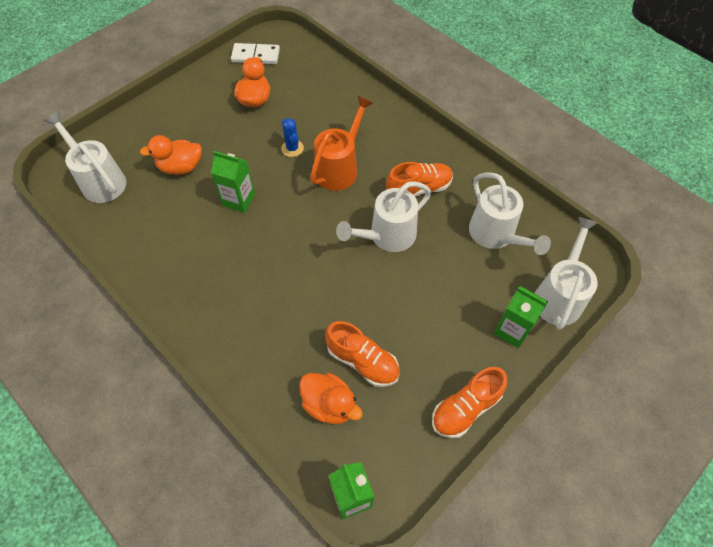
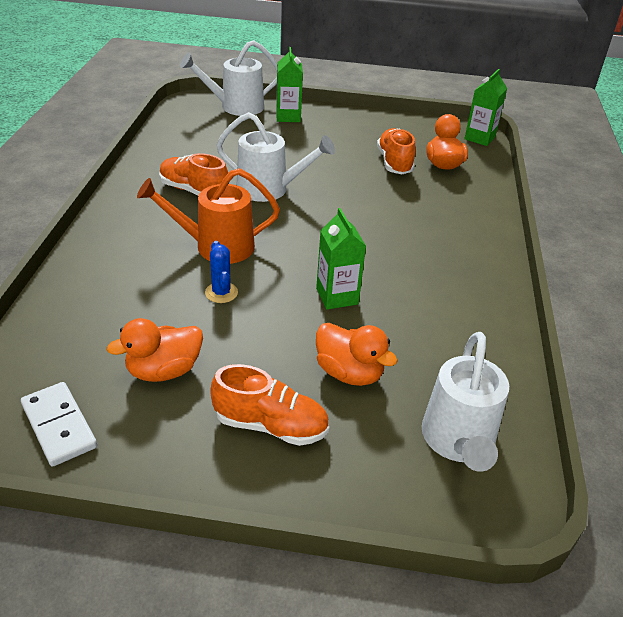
camera: 130 degrees left, 20 degrees down
(292, 148) = (221, 293): blue cactus -> blue cactus turned 45 degrees counterclockwise
(465, 408) = (368, 118): orange shoe -> orange shoe (271, 425)
(496, 235) = (206, 141): white watering can -> none

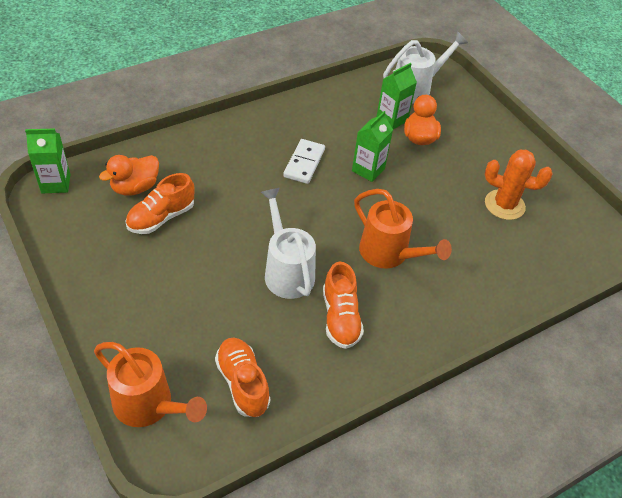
camera: 130 degrees left, 10 degrees up
(59, 426) = (577, 218): white domino -> white domino (304, 163)
(164, 370) = (504, 205): orange duck -> orange cactus
(221, 293) = (426, 221): blue cactus -> none
(235, 107) = (149, 406): white watering can -> orange watering can
(271, 425) = (482, 148): orange shoe -> orange shoe (242, 383)
(288, 116) = (132, 343): green carton -> green carton (392, 119)

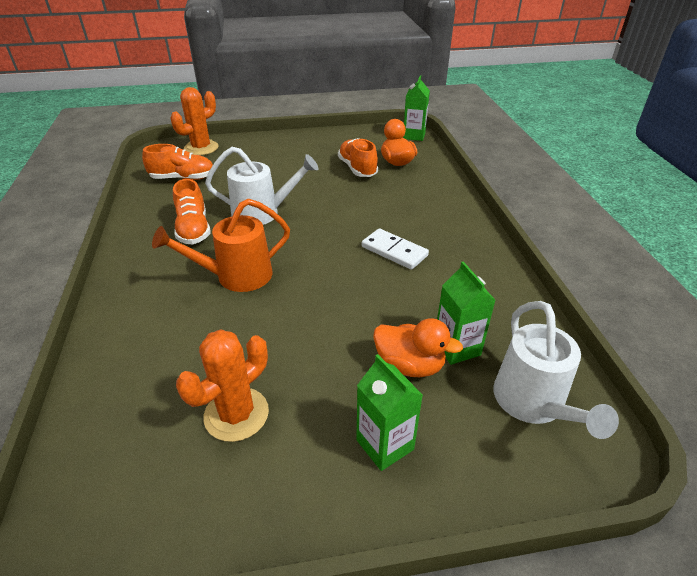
camera: 115 degrees right, 10 degrees down
(149, 406) = (201, 148): orange watering can -> orange cactus
(340, 317) = (193, 229): orange shoe -> orange shoe turned 120 degrees counterclockwise
(368, 170) = (365, 296): green carton -> green carton (385, 445)

